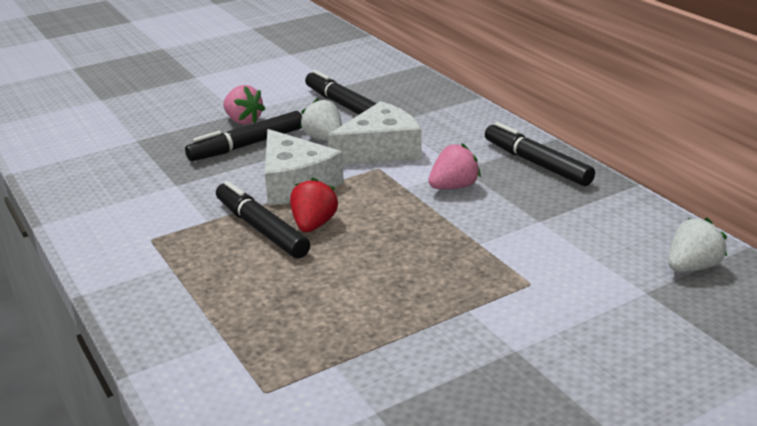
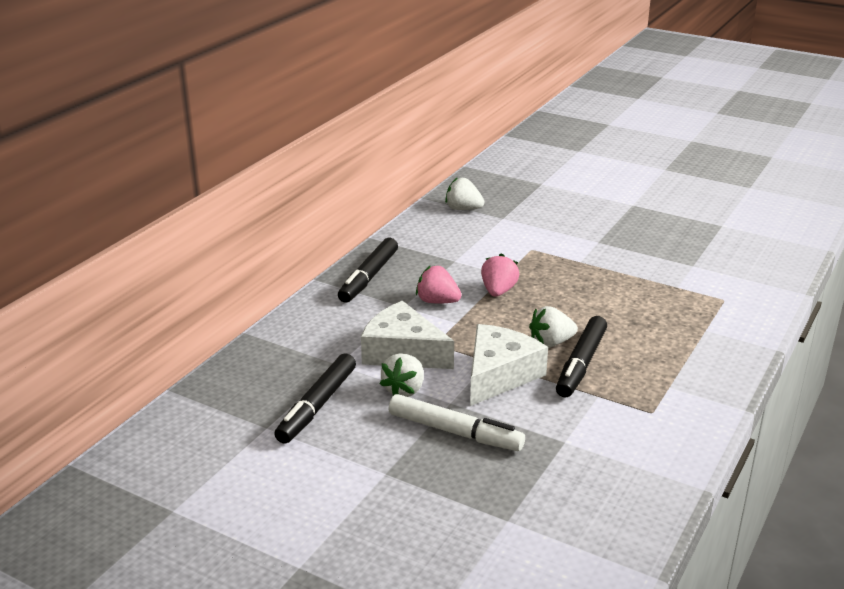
camera: 120 degrees left, 0 degrees up
(243, 121) = (403, 459): pink strawberry -> pink strawberry (498, 291)
(247, 145) = (455, 432): black marker -> white marker
(313, 225) = (551, 343): red strawberry -> white strawberry

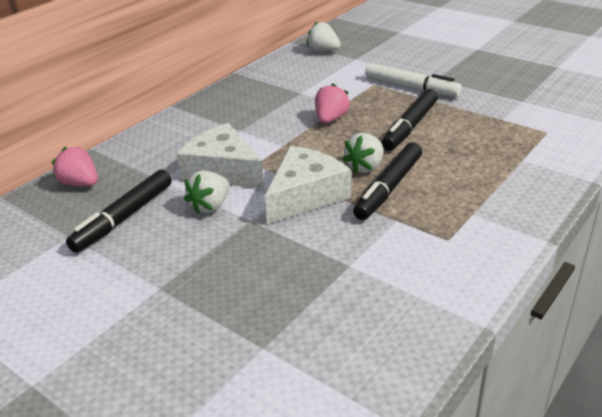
camera: 10 degrees right, 5 degrees up
(368, 277) = (219, 105): black marker -> black marker (410, 127)
(437, 301) = (272, 127): pink strawberry -> pink strawberry (80, 184)
(455, 432) = (243, 250): white marker -> white marker (411, 88)
(551, 343) = (365, 167): white strawberry -> white strawberry turned 45 degrees counterclockwise

